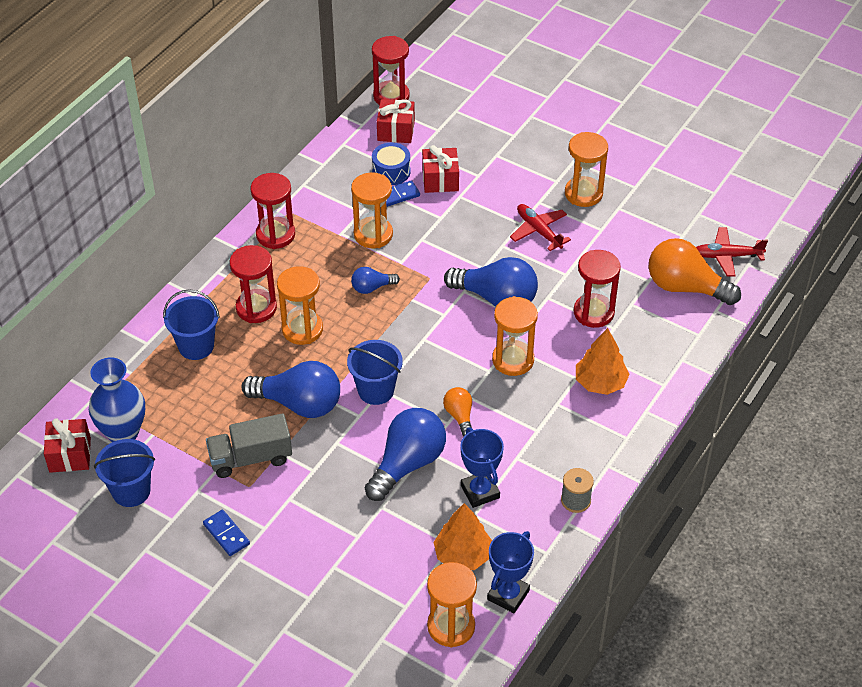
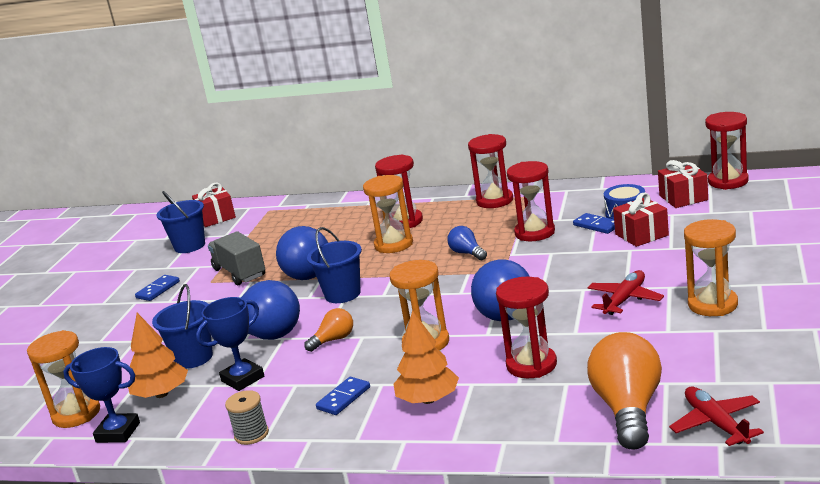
camera: 75 degrees right, 25 degrees down
(123, 433) = (245, 225): blue vase -> none
(196, 346) = (346, 217): blue bucket -> blue bucket (193, 358)
(373, 234) = (534, 233): orange hourglass -> red hourglass
(562, 431) = (344, 398): none -> blue domino

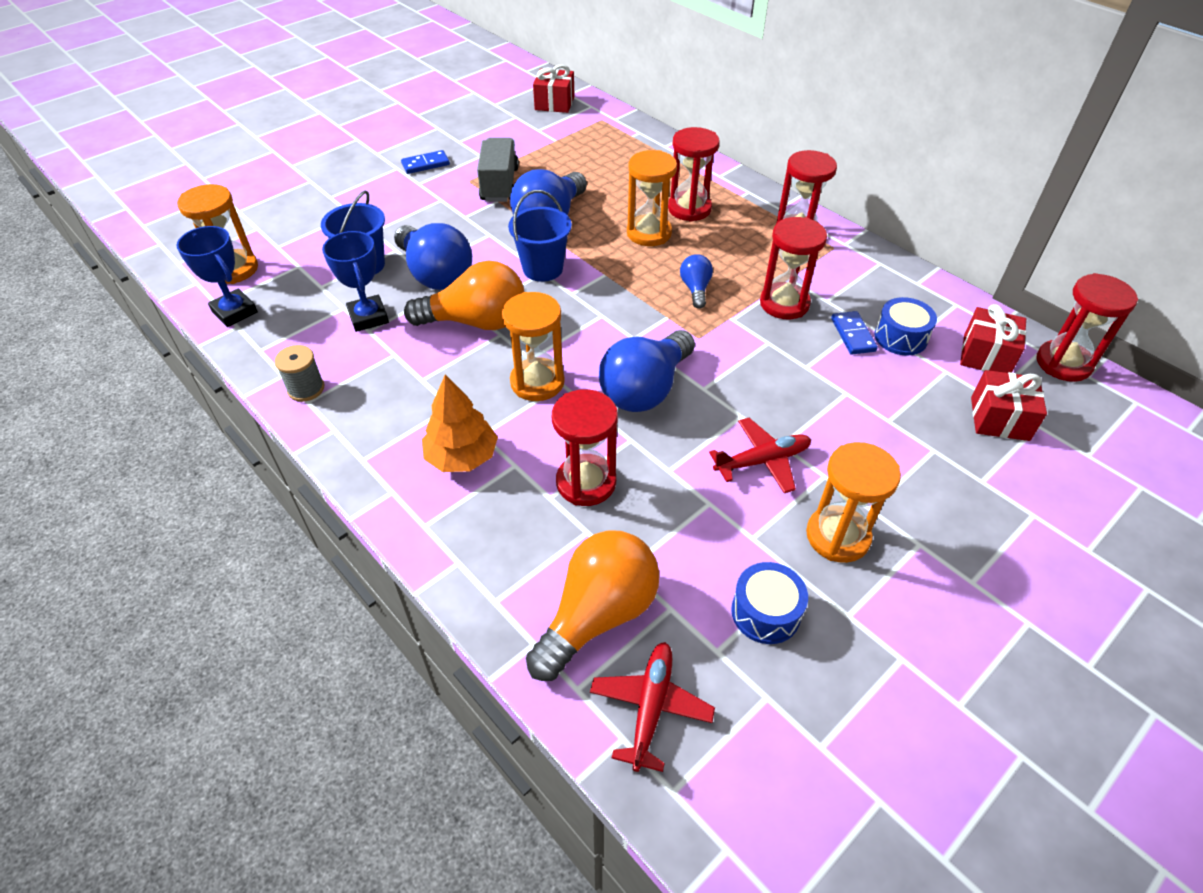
camera: 30 degrees right, 25 degrees up
(162, 394) = (303, 291): orange tree -> none
(190, 246) = (500, 126): blue bucket -> none
(243, 379) = (368, 317): blue trophy -> blue trophy turned 75 degrees clockwise
(334, 340) = (476, 322): orange light bulb -> orange light bulb, size x1.96
(344, 398) = (407, 401): blue domino -> none
(641, 235) = (881, 380): red gift -> red gift (999, 419)
(720, 353) = (765, 612): none -> blue drum

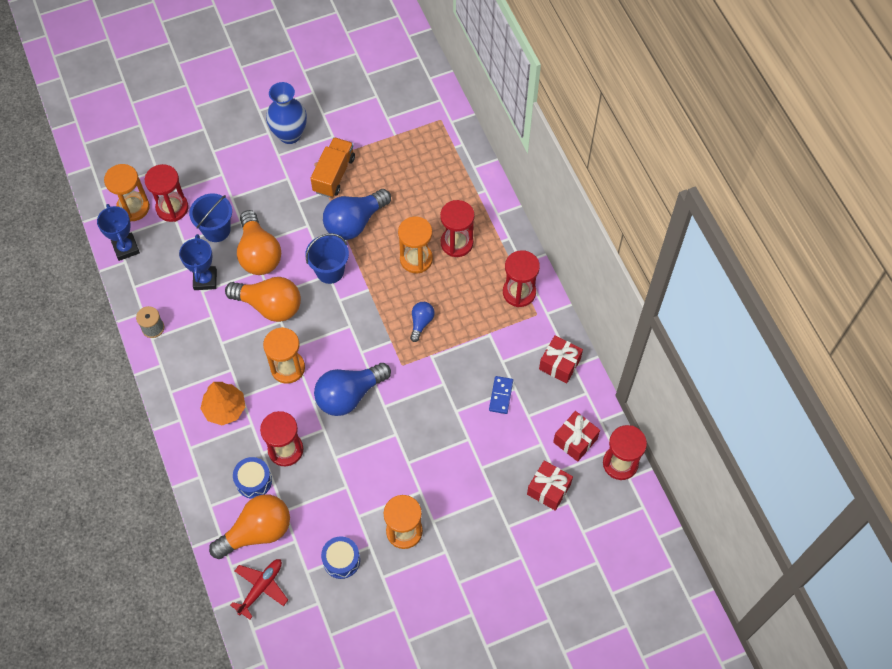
camera: 20 degrees right, 15 degrees up
(425, 164) = (289, 134): blue domino -> blue vase
(435, 274) = (259, 254): blue light bulb -> orange light bulb
(499, 185) = (334, 174): grey truck -> orange truck
(554, 103) = (413, 87): red gift -> red gift (559, 364)
(762, 461) = (390, 470): red plane -> none
(784, 304) = (472, 354): red hourglass -> red hourglass (172, 208)
(900, 337) = (530, 408): blue drum -> blue drum (253, 481)

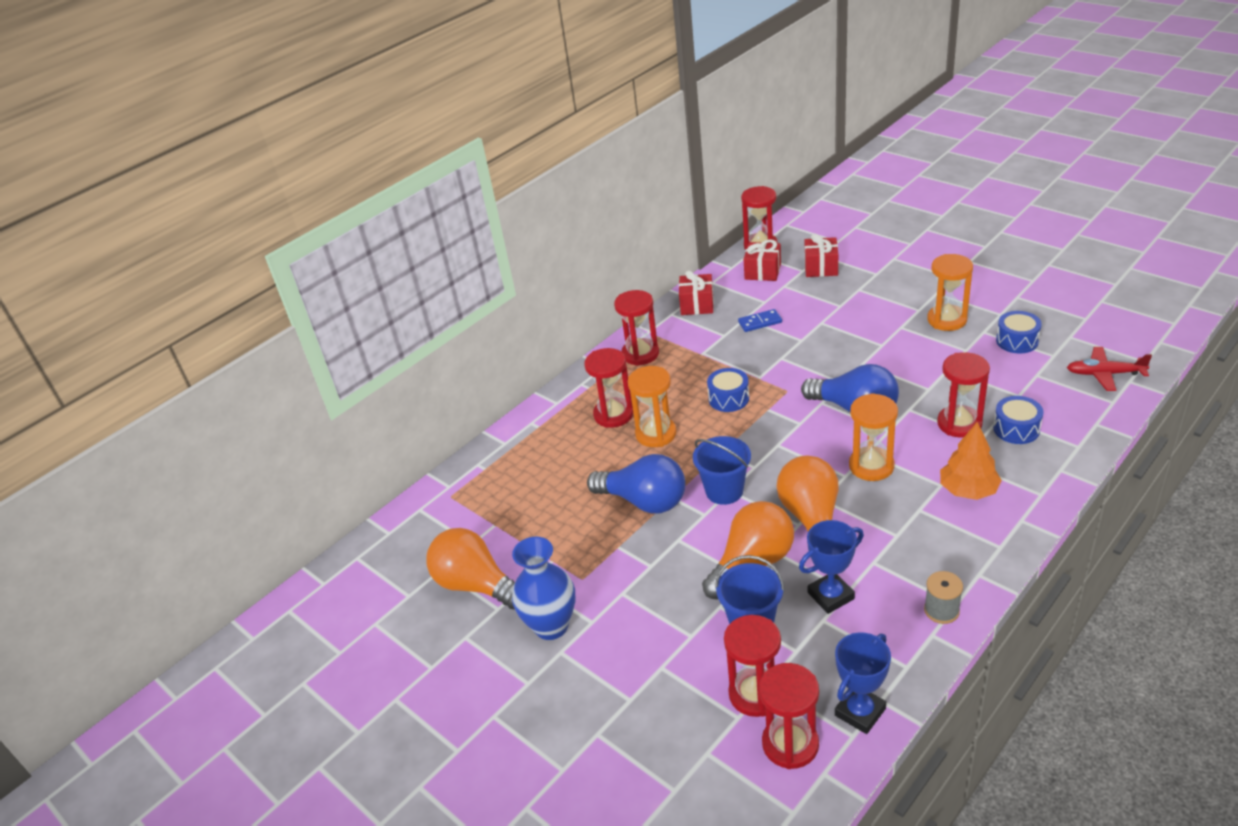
camera: 110 degrees left, 25 degrees down
(133, 207) = (790, 744): orange hourglass -> red hourglass
(257, 531) = (1060, 402): orange light bulb -> orange light bulb (476, 585)
(334, 174) = (588, 551): orange truck -> none
(421, 323) = (728, 398): blue light bulb -> blue drum

